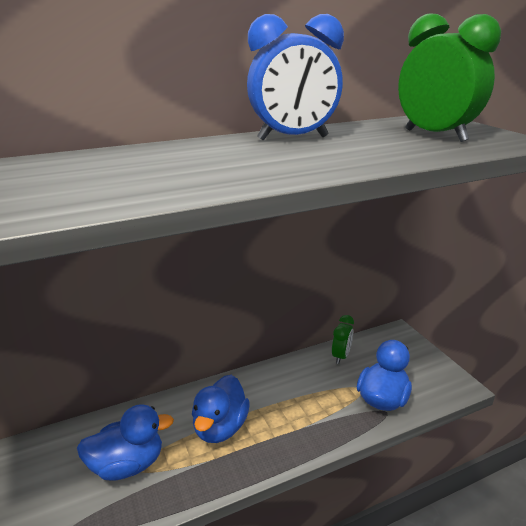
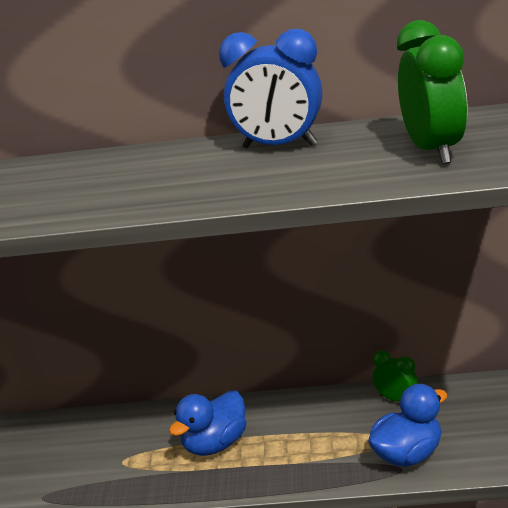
camera: 30 degrees right, 0 degrees up
(127, 464) = (115, 456): blue duck -> none
(341, 356) = (396, 399): green clock -> green clock turned 105 degrees counterclockwise

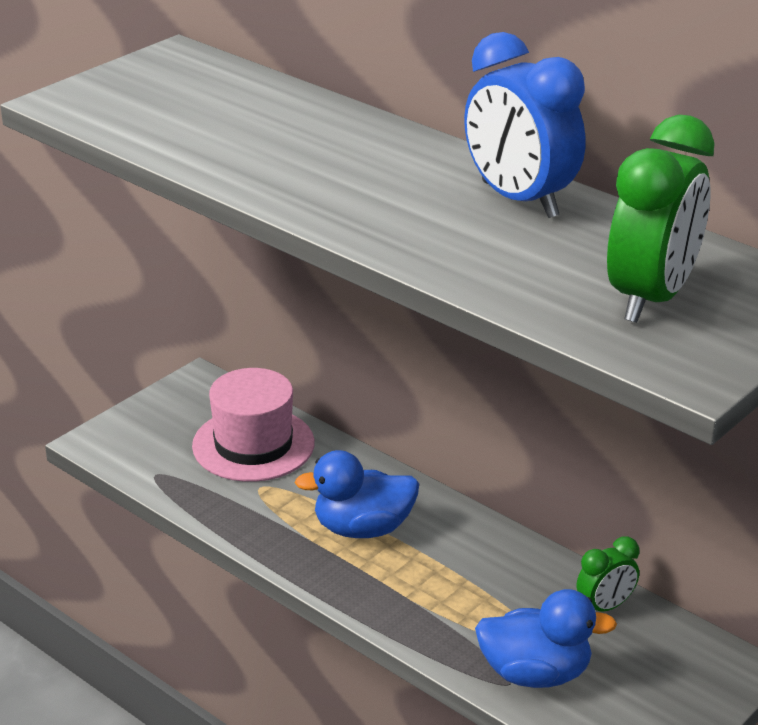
camera: 35 degrees right, 5 degrees up
(87, 441) = (253, 444): none -> pink hat
(396, 399) = (605, 607): green clock -> green clock turned 75 degrees clockwise

